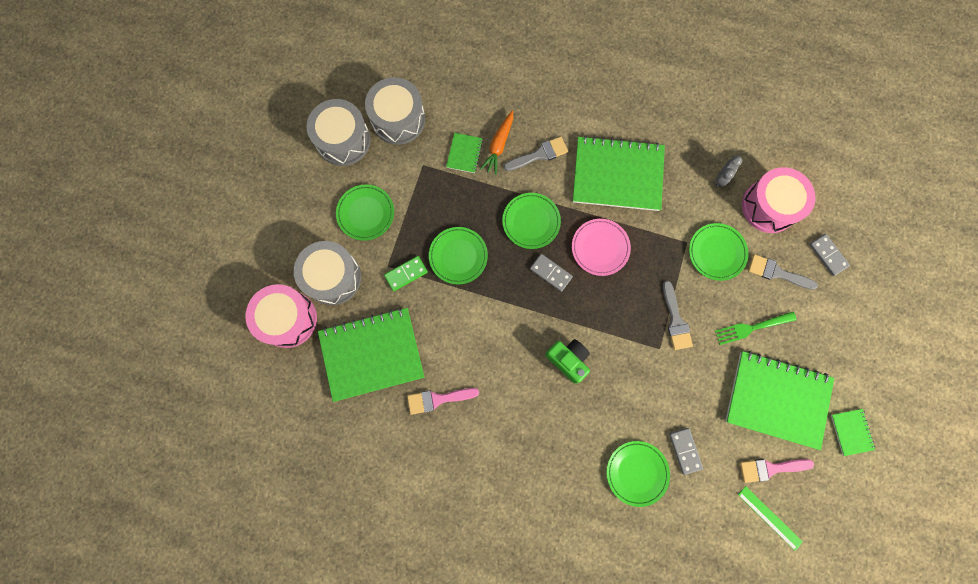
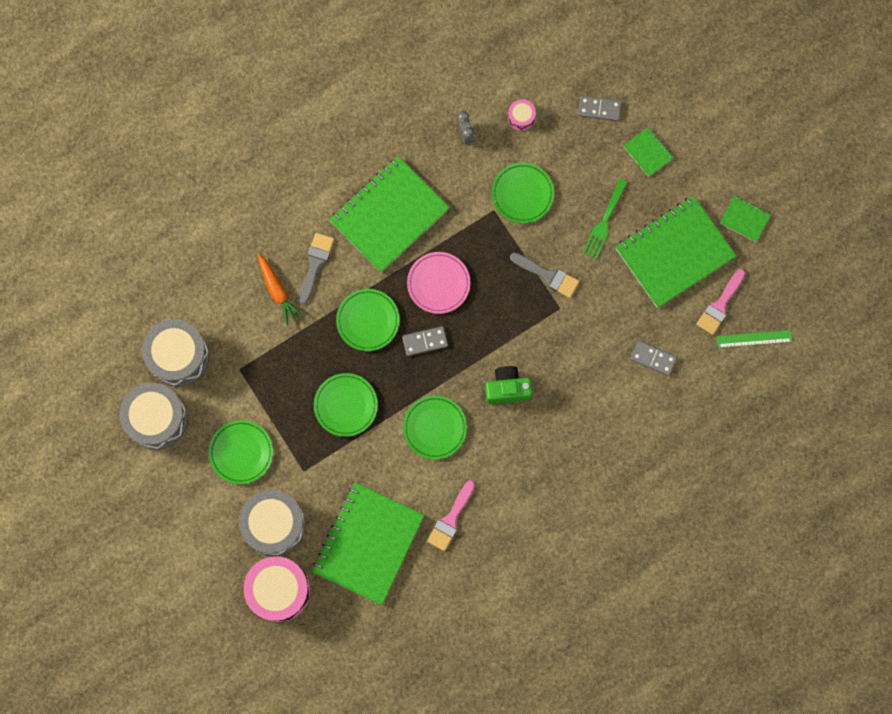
camera: 50 degrees left, 0 degrees up
(406, 274) = (324, 461): green domino -> none
(464, 153) = (259, 325): green notebook -> green notebook (648, 152)
(637, 473) = (638, 410): green plate -> green plate (434, 428)
(769, 206) = (521, 117): pink drum -> pink drum, size x0.46
(777, 273) = (579, 161): grey brush -> none

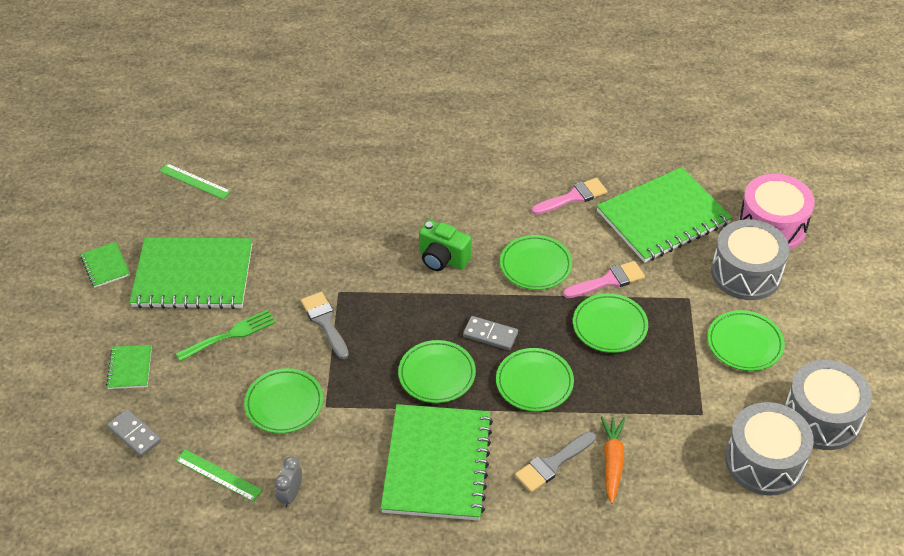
camera: 145 degrees left, 30 degrees down
(389, 215) = (437, 464): green notebook -> green notebook turned 75 degrees counterclockwise
(438, 283) = (437, 374): pink plate -> green plate
(521, 117) = (218, 475): pink drum -> green ruler
(653, 358) = (293, 212): grey domino -> none
(720, 305) = (197, 218): pink brush -> pink brush (608, 281)

